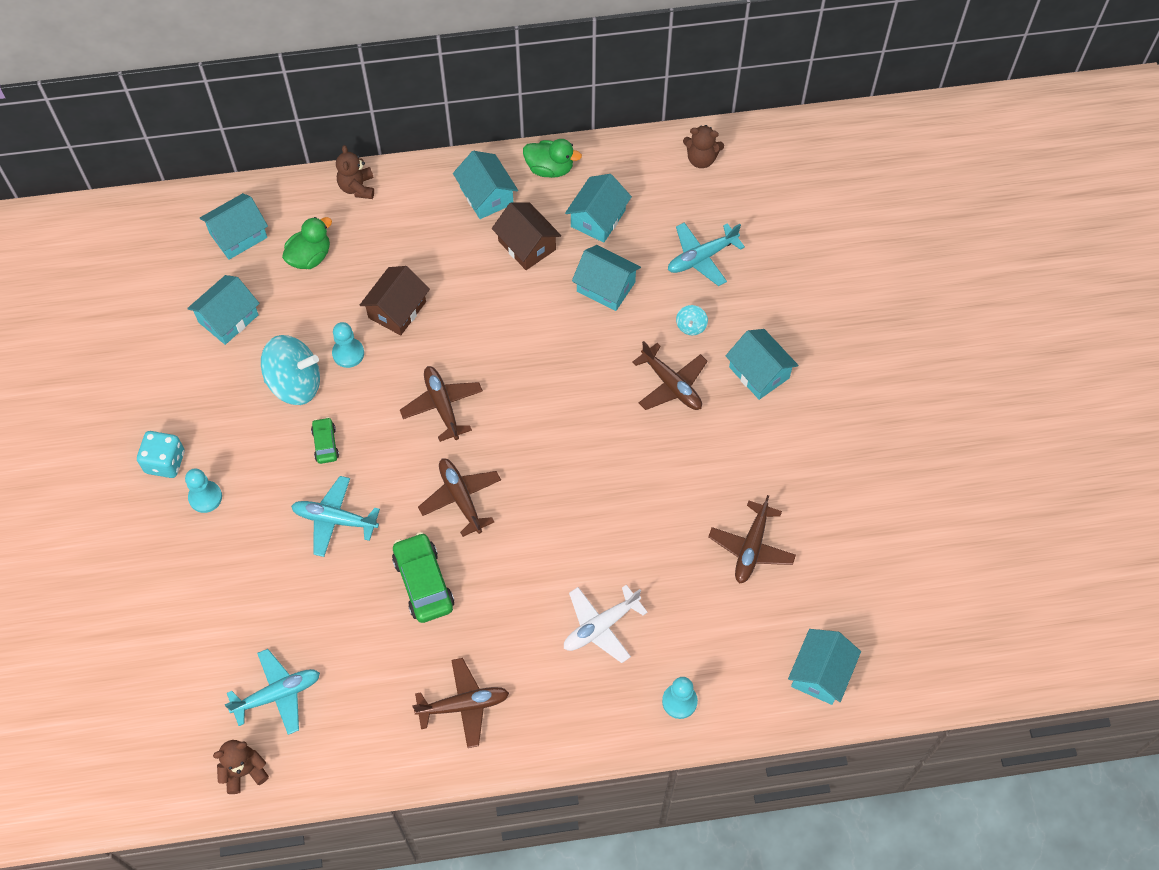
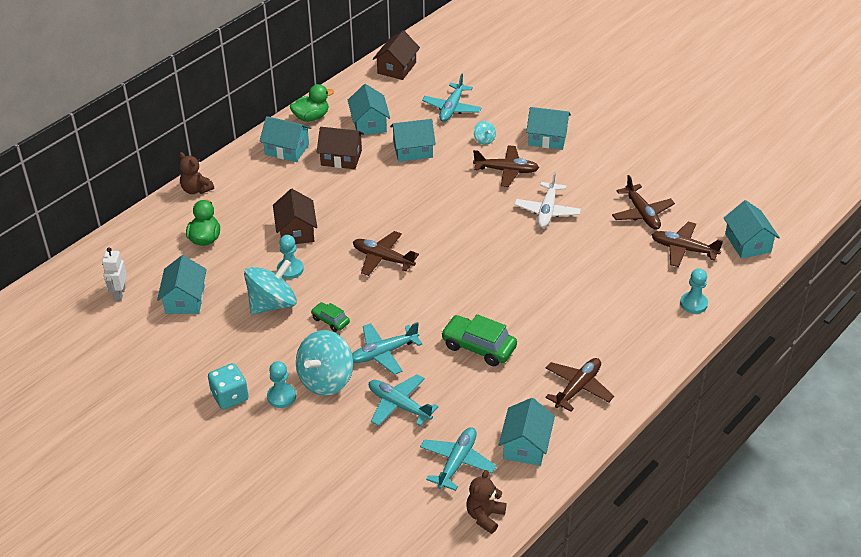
camera: 40 degrees left, 20 degrees down
(182, 268) = (119, 294): none -> white robot
(238, 235) = (140, 256): turquoise house -> turquoise house (526, 445)
(258, 509) = (326, 380): none -> turquoise spinning top
(291, 590) = (399, 405): none -> turquoise plane
(461, 498) = (450, 294): brown plane -> brown plane (683, 249)
(600, 626) = (607, 299): white plane -> white plane (547, 211)
(701, 159) = (397, 68): brown teddy bear -> brown house

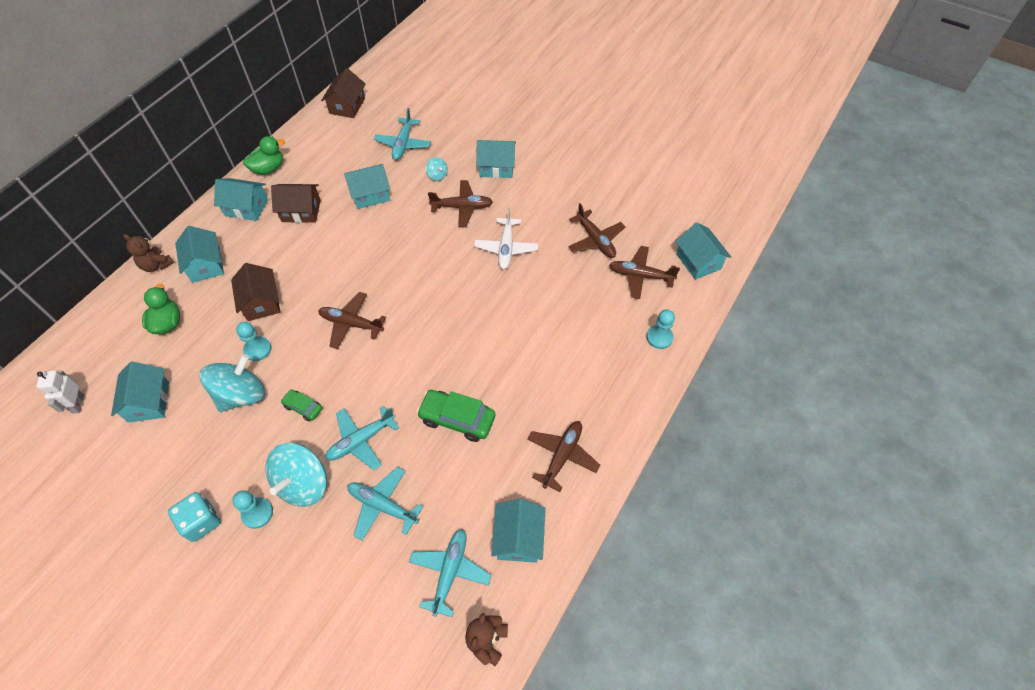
camera: 10 degrees left, 15 degrees up
(369, 123) = (325, 169): turquoise house -> turquoise house (206, 265)

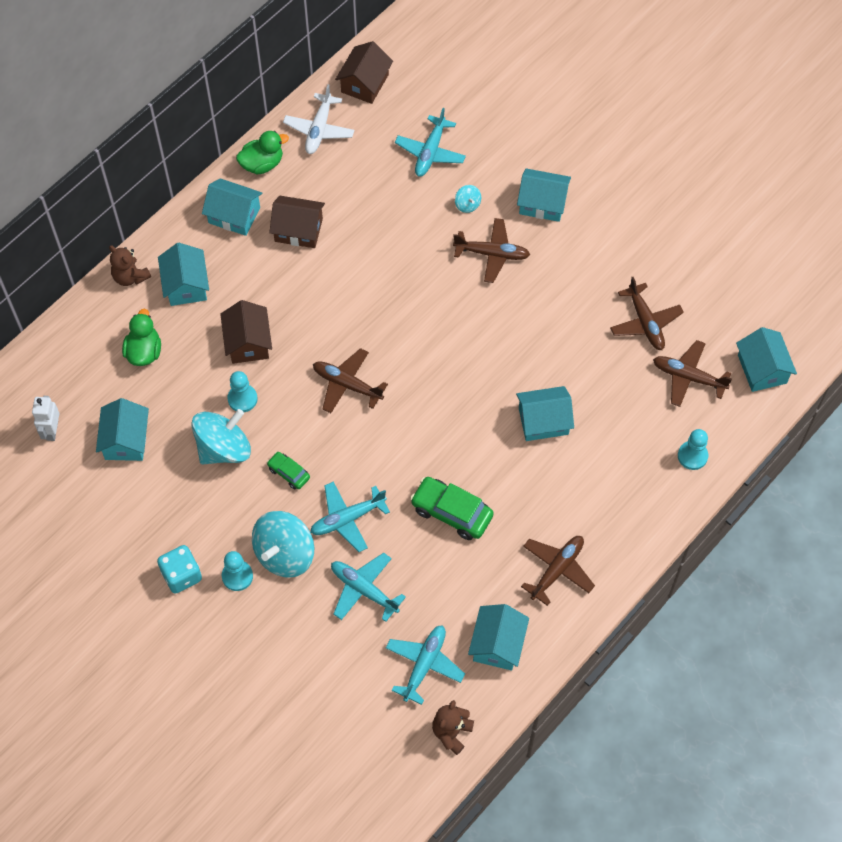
camera: 10 degrees right, 5 degrees up
(370, 194) = (383, 219): turquoise house -> turquoise house (543, 421)
(506, 248) = (536, 317): white plane -> white plane (319, 129)

